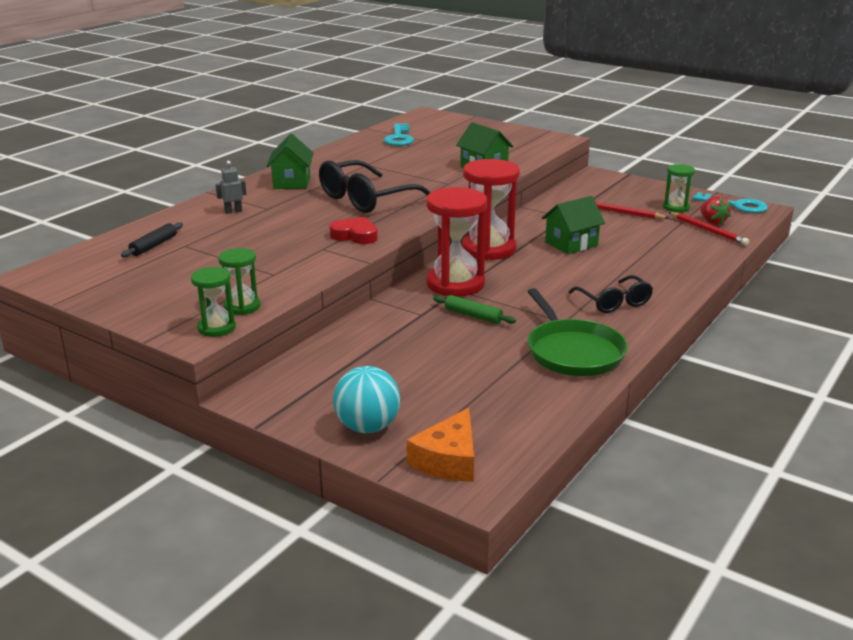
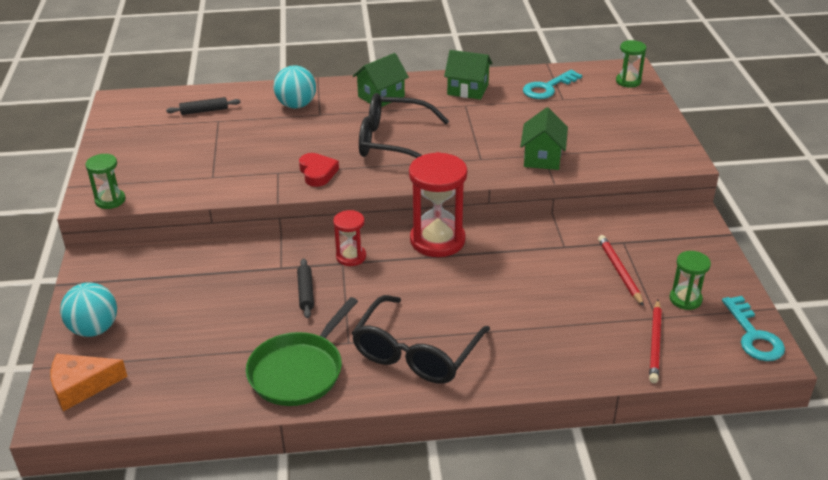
camera: 50 degrees right, 10 degrees up
(233, 211) = (296, 105): grey robot -> turquoise ball
(242, 306) = (150, 192): green hourglass -> green hourglass (628, 81)
(455, 284) = (351, 257): red hourglass -> red hourglass, size x0.53
(473, 315) = (306, 292): green rolling pin -> black rolling pin
(571, 244) = (507, 277): green house -> green house (468, 89)
(614, 302) = (416, 353): black glasses -> black glasses, size x1.65
(712, 222) = (683, 337): red strawberry -> none

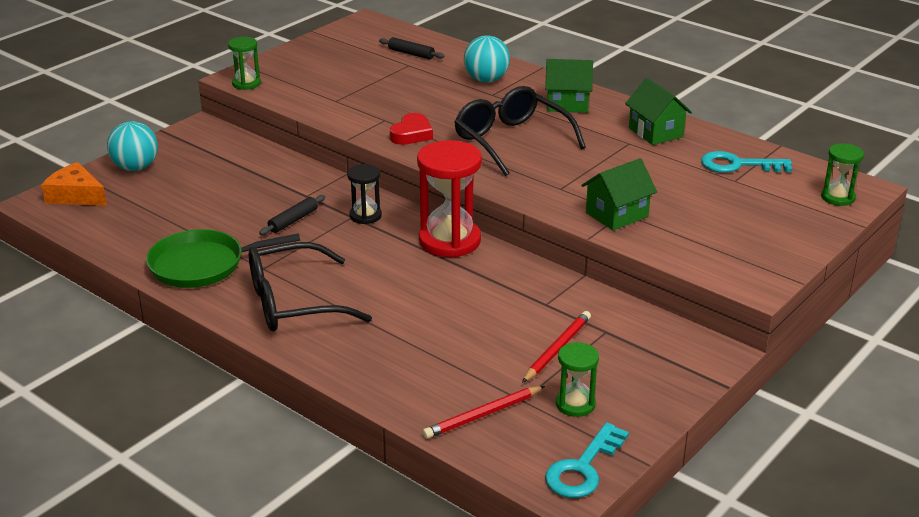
camera: 45 degrees right, 5 degrees down
(351, 257) = (365, 216): red hourglass -> black hourglass

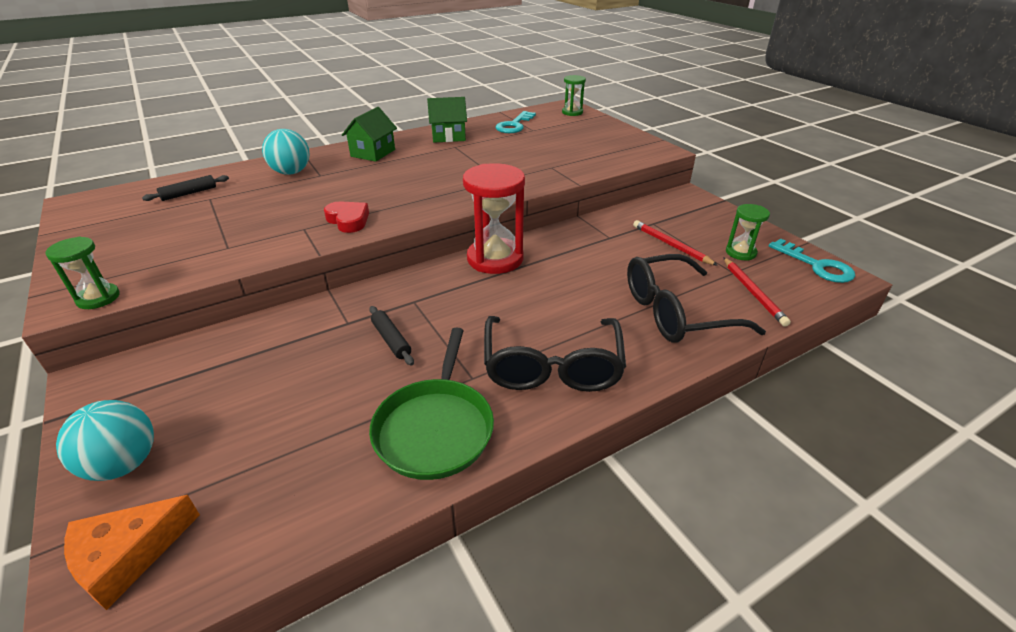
camera: 70 degrees left, 5 degrees up
(365, 216) = (419, 293): black hourglass -> none
(511, 140) = (408, 182): black glasses -> black glasses (675, 312)
(616, 215) = (552, 169): green house -> none

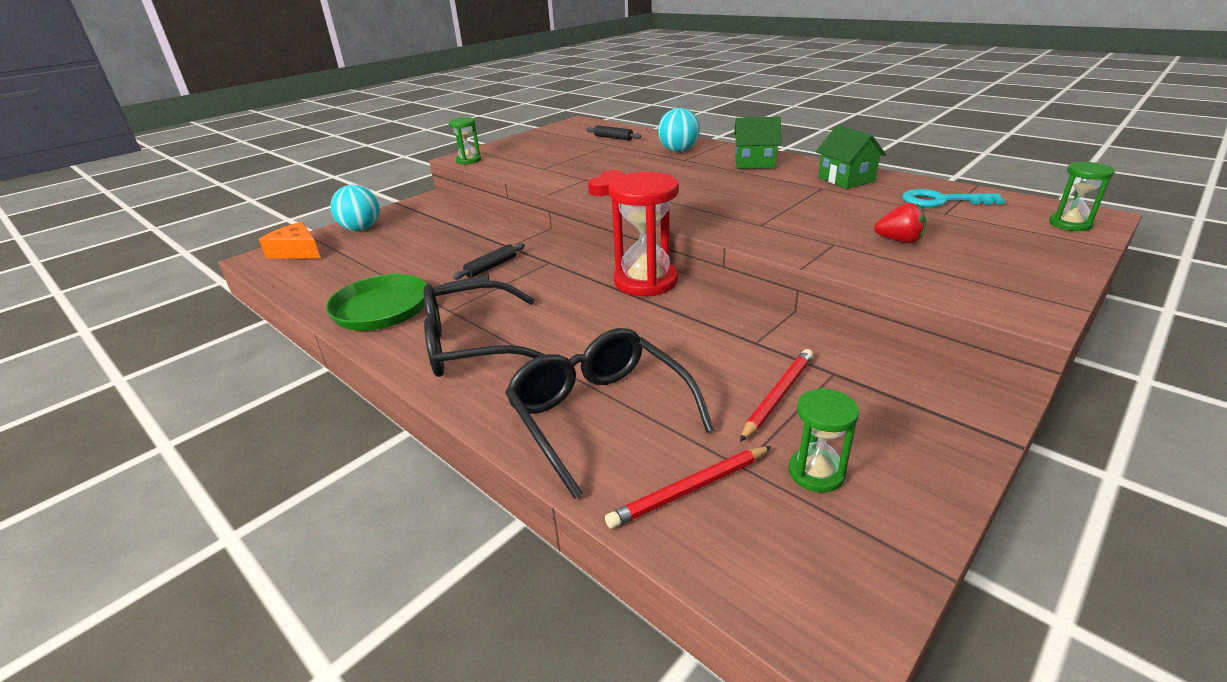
camera: 75 degrees right, 5 degrees down
(561, 150) = (899, 241): none -> red strawberry
(816, 265) = (850, 585): turquoise key -> none

